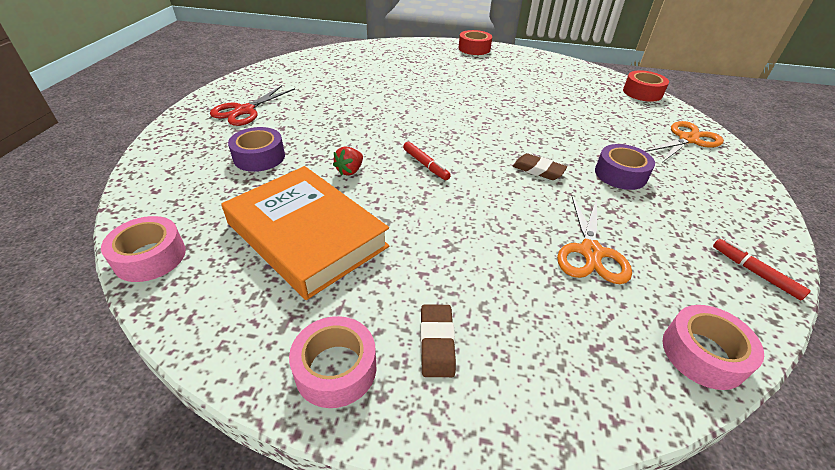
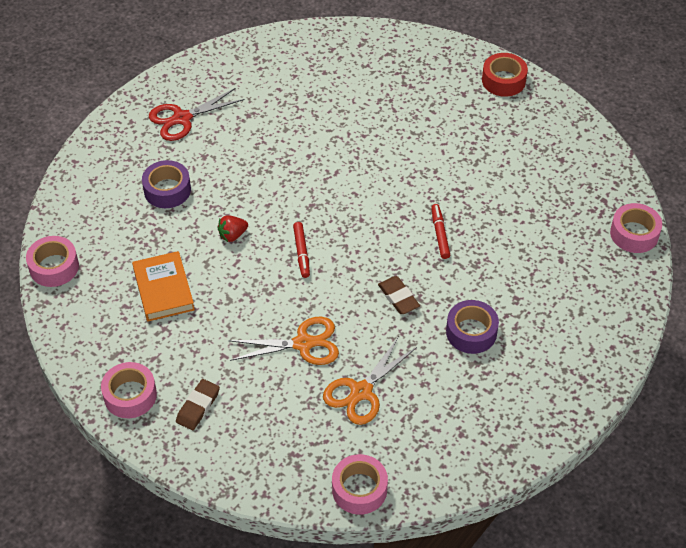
camera: 30 degrees right, 10 degrees up
(306, 235) = (163, 289): orange book -> orange book, size x0.60
(642, 93) = (634, 234): red tape -> pink tape
(688, 139) = (596, 319): orange scissors -> orange scissors (303, 343)
(754, 272) = (472, 461): red marker -> red marker (440, 234)

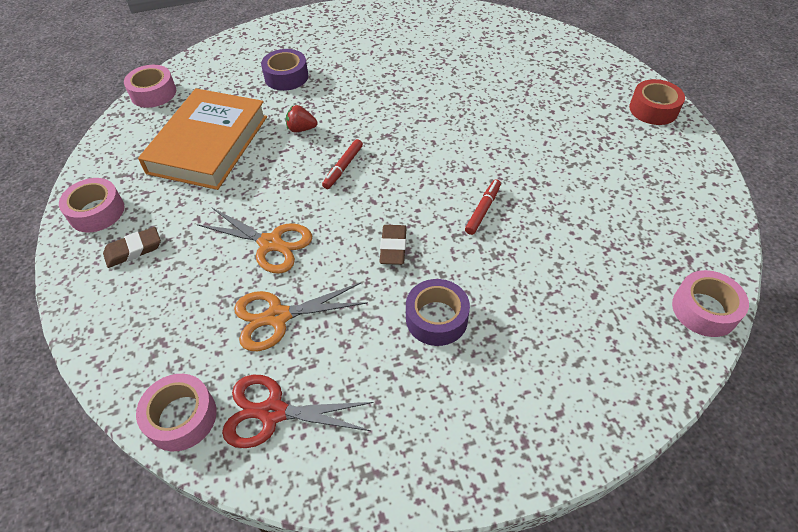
camera: 35 degrees right, 0 degrees up
(163, 289) = (208, 144): orange book -> orange book, size x1.66
(182, 118) = (347, 35): red scissors -> red scissors (273, 412)

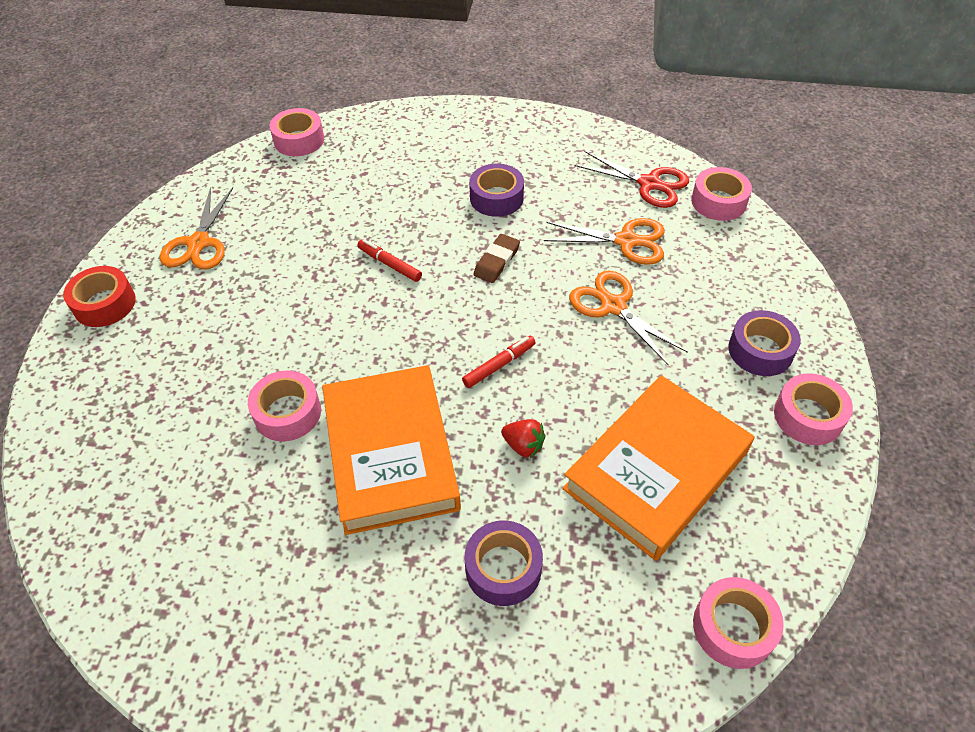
camera: 155 degrees left, 0 degrees up
(133, 250) = (760, 350): brown eraser -> purple tape
(382, 100) = (391, 453): none -> orange book
(462, 97) = (287, 413): none -> pink tape
(483, 210) = (389, 264): red marker -> red marker turned 75 degrees clockwise
(651, 170) = (198, 243): none -> orange scissors

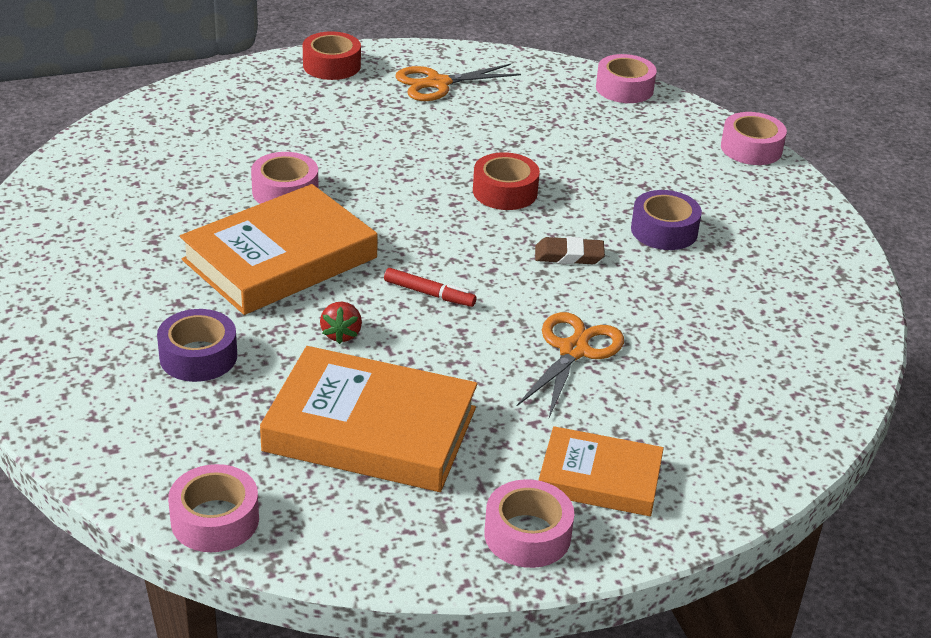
camera: 60 degrees right, 15 degrees down
(389, 264) = (505, 192): red marker -> red tape
(626, 241) = (685, 338): orange scissors -> none
(649, 184) = (802, 335): red scissors -> none
(718, 202) = (828, 398): pink tape -> pink tape (751, 148)
(760, 350) = (599, 478): purple tape -> orange book

